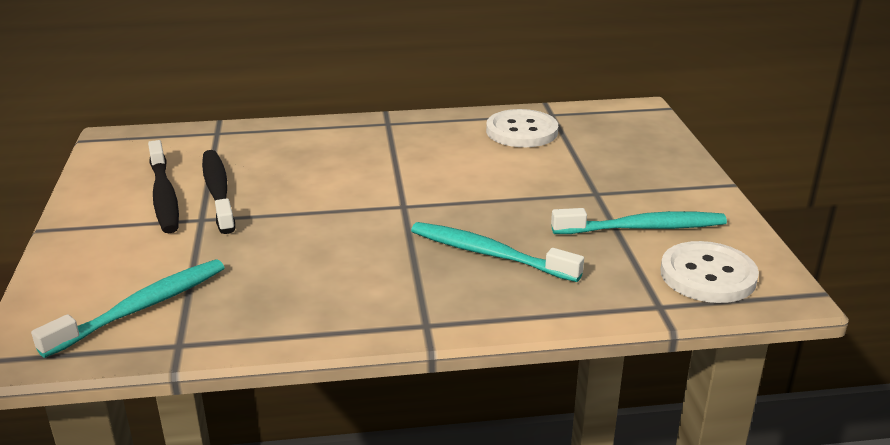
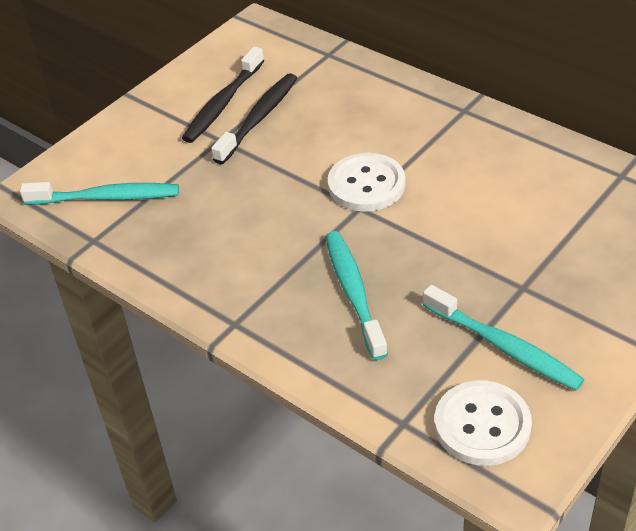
camera: 50 degrees right, 15 degrees up
(521, 131) = (561, 181): white button -> white button (366, 185)

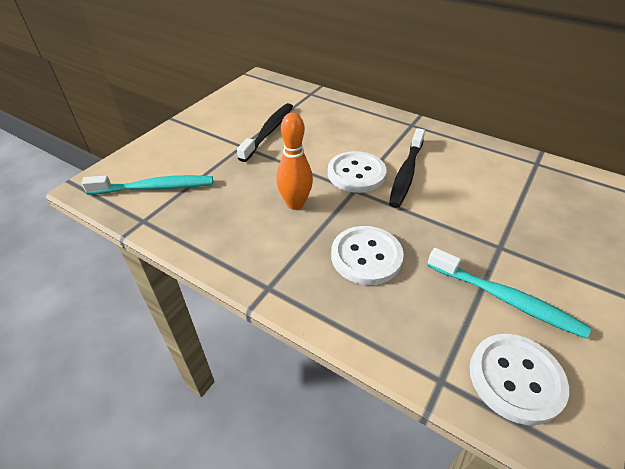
camera: 10 degrees left, 0 degrees up
(223, 103) = (242, 123): black toothbrush -> black toothbrush (406, 173)
(279, 224) = (295, 204): none -> orange bowling pin
(354, 293) = (366, 256): turquoise toothbrush -> white button

